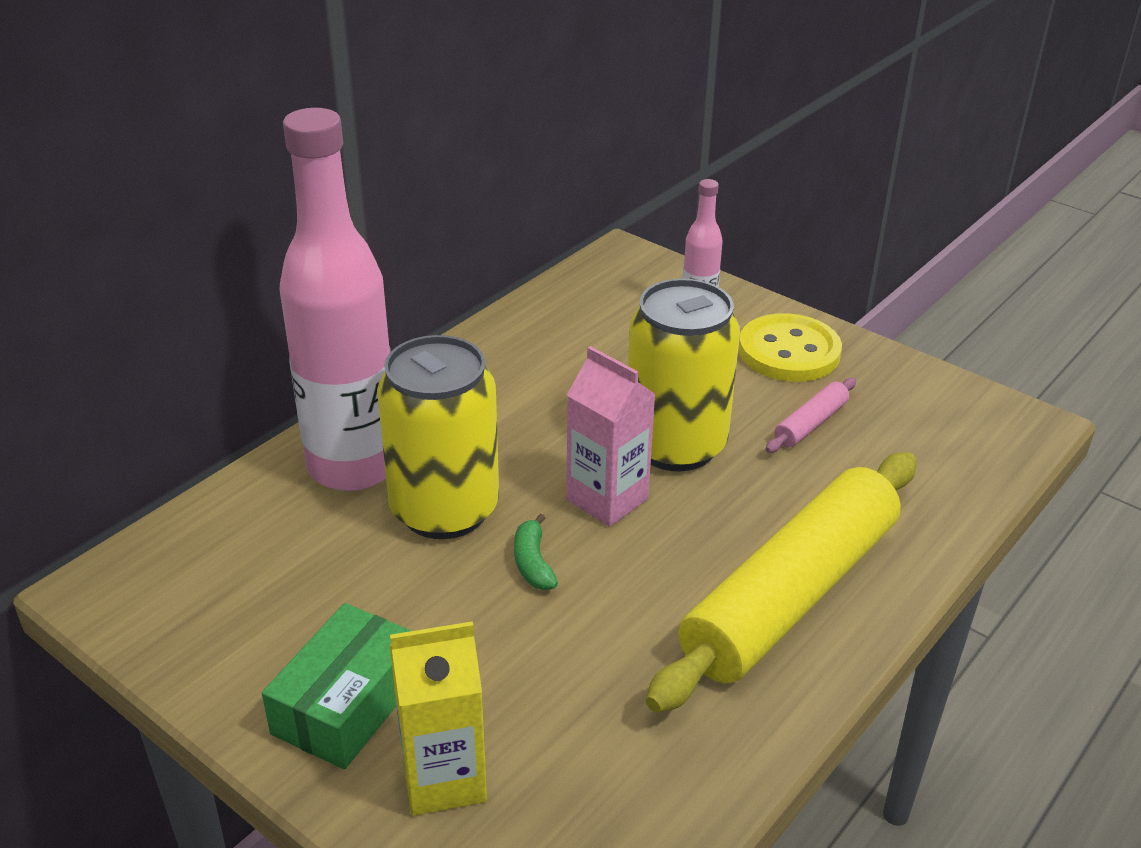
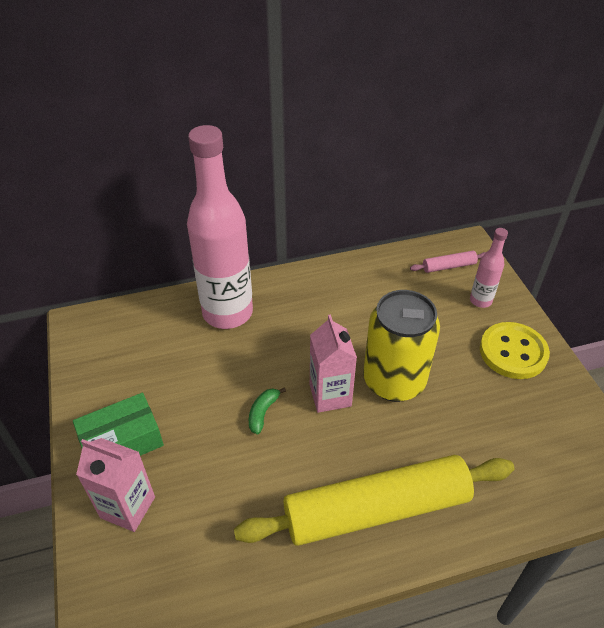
camera: 35 degrees right, 10 degrees up
(444, 510) = (248, 359): yellow can -> none
(444, 778) = (128, 507): yellow carton -> pink carton
(810, 424) = (484, 406): pink rolling pin -> pink rolling pin (448, 266)

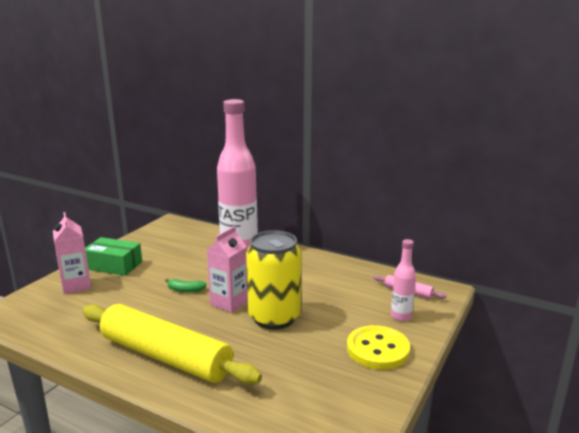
camera: 45 degrees right, 25 degrees down
(263, 413) = (185, 290): green banana -> green banana turned 150 degrees counterclockwise

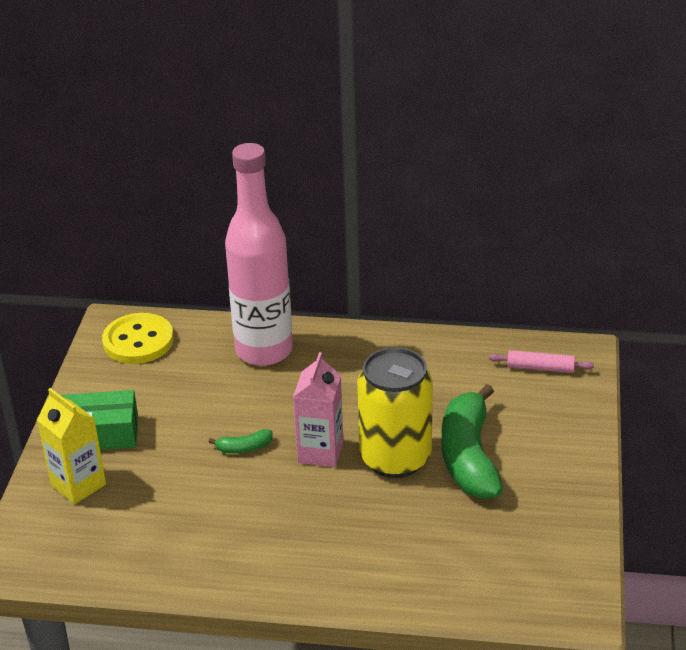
camera: 20 degrees left, 15 degrees up
(76, 285) = (78, 485): pink carton -> yellow carton
(165, 356) = (300, 555): yellow rolling pin -> none
(325, 329) = (469, 457): none -> green banana
(377, 349) = (547, 469): yellow button -> yellow button (138, 341)
(401, 316) = (550, 411): pink bottle -> none

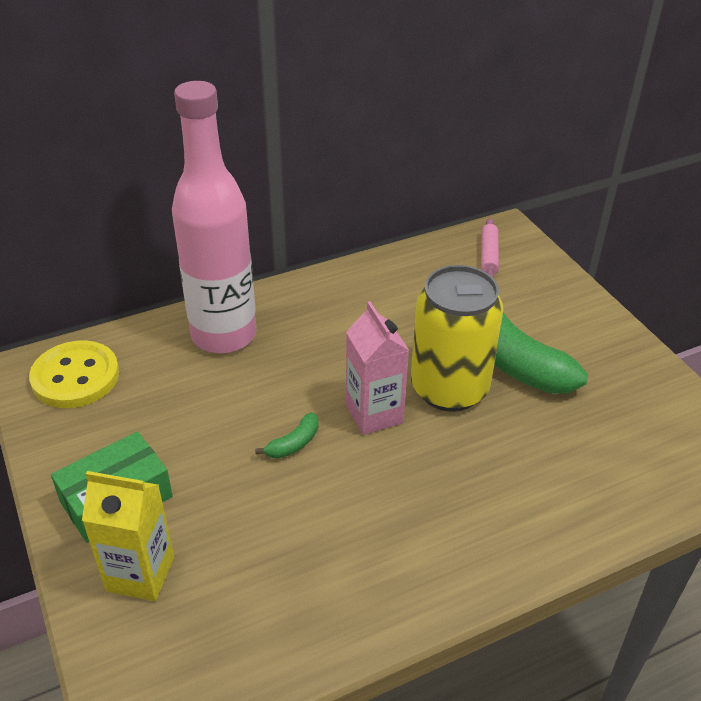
camera: 35 degrees left, 5 degrees up
(540, 368) = (488, 256): pink rolling pin -> pink rolling pin turned 60 degrees counterclockwise

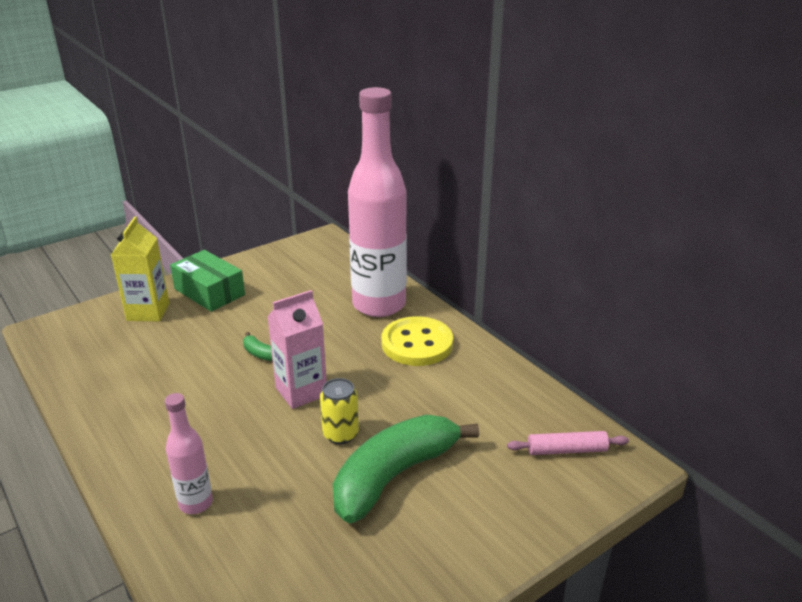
camera: 80 degrees right, 10 degrees down
(75, 377) = (319, 256): yellow button -> yellow button (417, 344)
(449, 389) = (340, 434): yellow can -> yellow can, size x0.47
(540, 505) = (196, 503): none -> pink bottle

